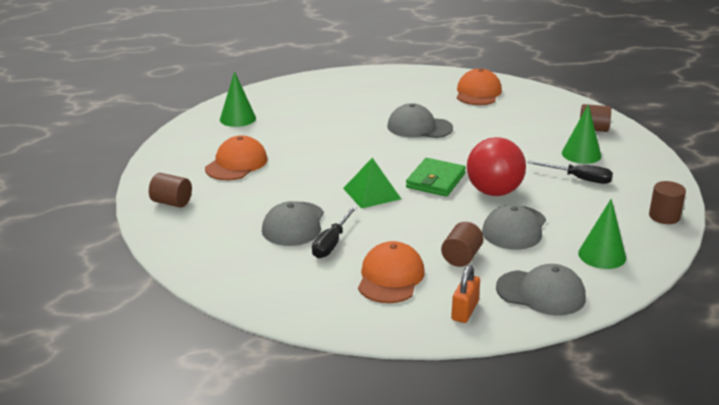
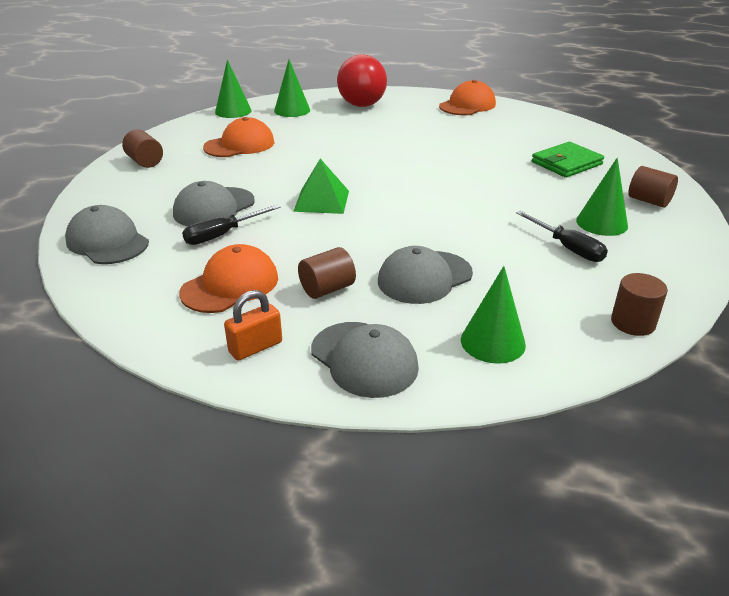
camera: 30 degrees right, 5 degrees up
(183, 132) = (233, 111): none -> green cone
(419, 127) = (448, 154): grey cap -> grey cap (107, 241)
(435, 180) = (400, 206): green wallet -> green wallet (566, 163)
(478, 93) = (552, 137): orange cap -> orange cap (467, 105)
(494, 192) = (449, 234): red ball -> red ball (362, 105)

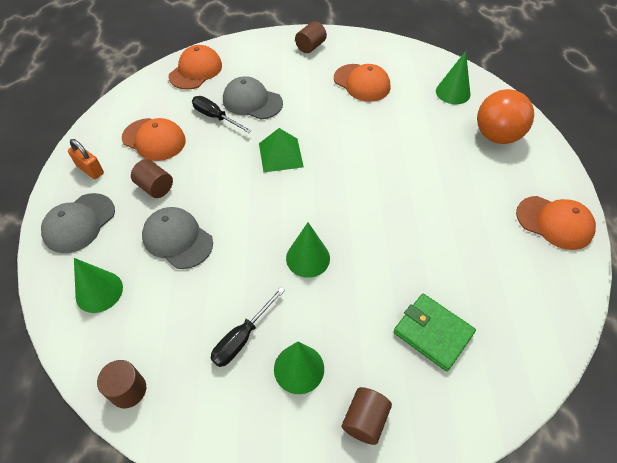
camera: 75 degrees right, 20 degrees up
(107, 241) = (196, 70): grey cap -> orange cap
(233, 111) = (428, 59): green cone -> green cone (308, 258)
(362, 105) = (496, 136): red ball -> orange ball

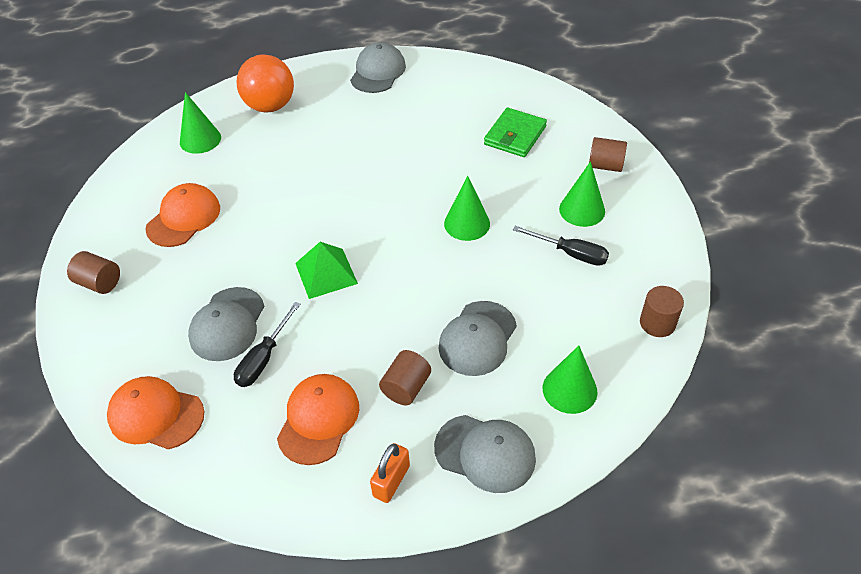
camera: 100 degrees left, 5 degrees down
(554, 222) = (378, 72): orange cap -> grey cap

